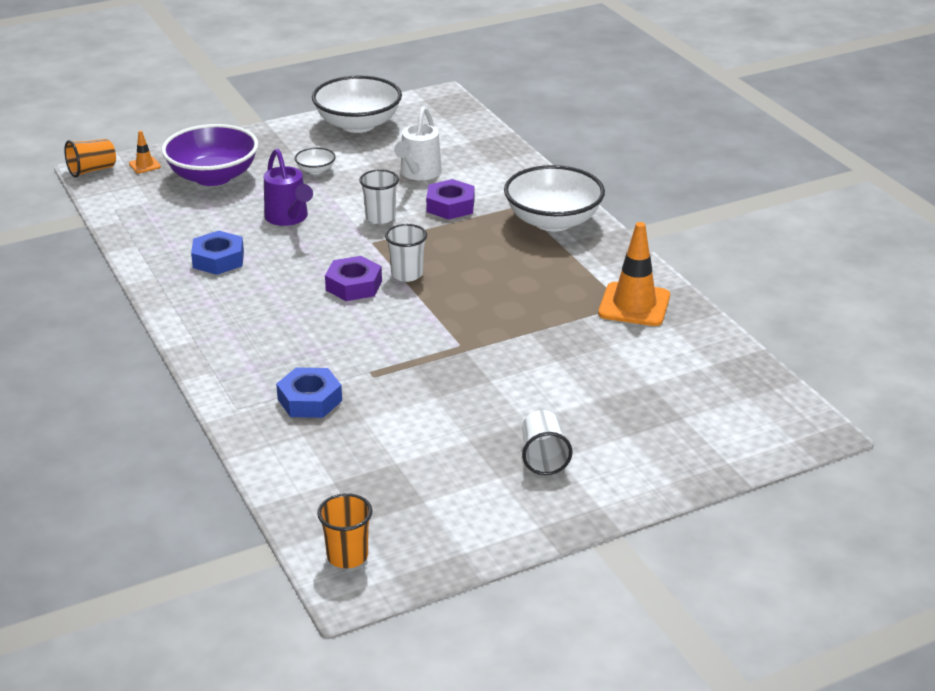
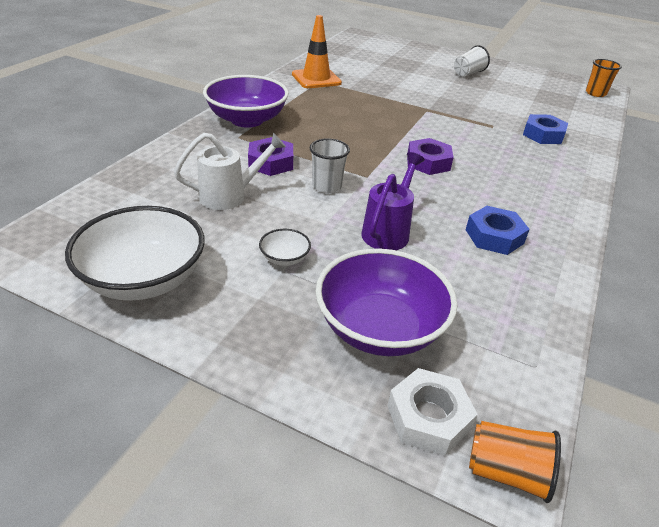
camera: 130 degrees left, 5 degrees up
(145, 165) = (428, 417): orange traffic cone -> white nut
(407, 274) = (386, 148): white cup -> none
(553, 221) = (247, 120): white bowl -> purple bowl

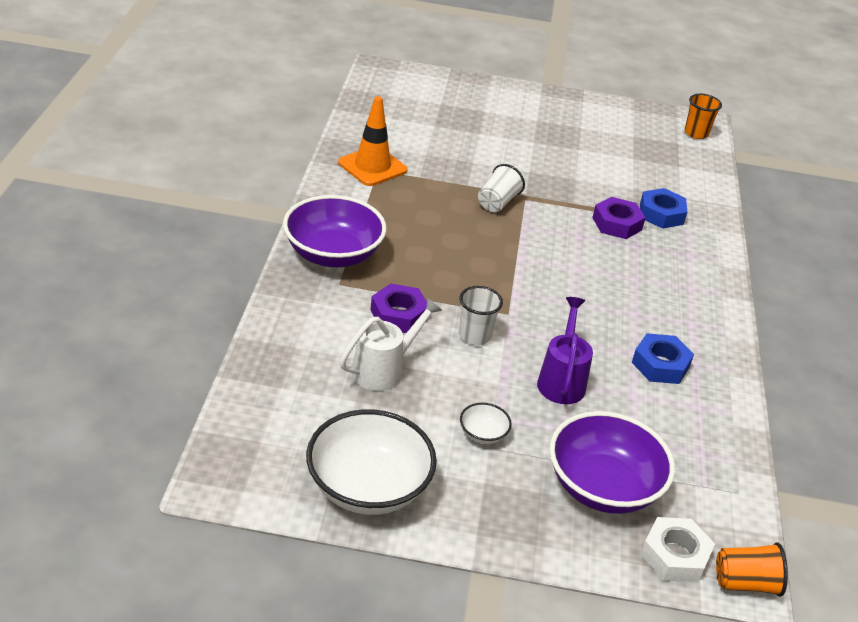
camera: 20 degrees left, 0 degrees up
(428, 162) = (560, 280): purple nut -> purple nut (617, 224)
(468, 73) = (545, 123): white cup -> white cup (497, 202)

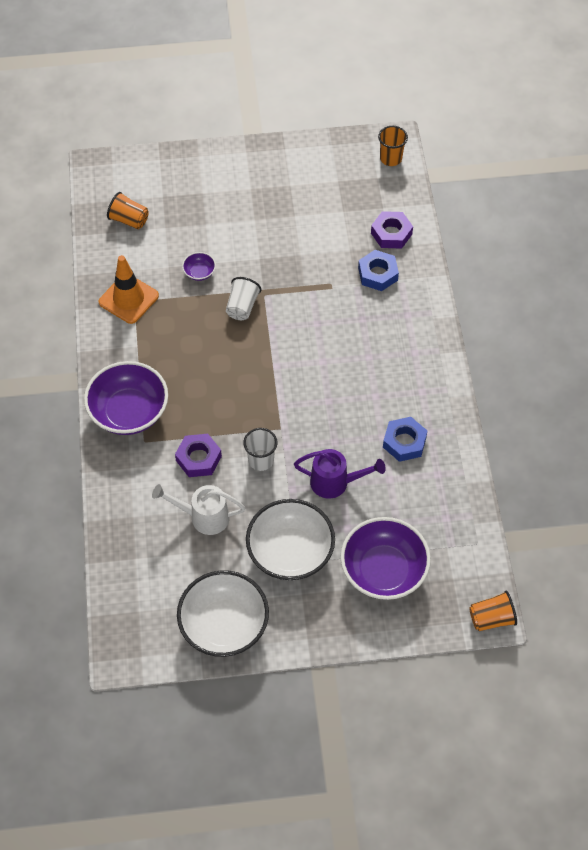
camera: 10 degrees left, 20 degrees up
(384, 370) = (203, 517): white watering can -> white watering can turned 120 degrees counterclockwise
(398, 111) = (129, 220): none -> orange cup
(459, 166) = (199, 272): none -> purple bowl
(483, 434) = (290, 552): white bowl -> white bowl, size x2.31
(562, 380) = (335, 482): purple watering can -> purple watering can turned 105 degrees clockwise
(617, 224) = (344, 298): purple nut -> purple nut (391, 233)
(675, 555) = (442, 612): white nut -> none

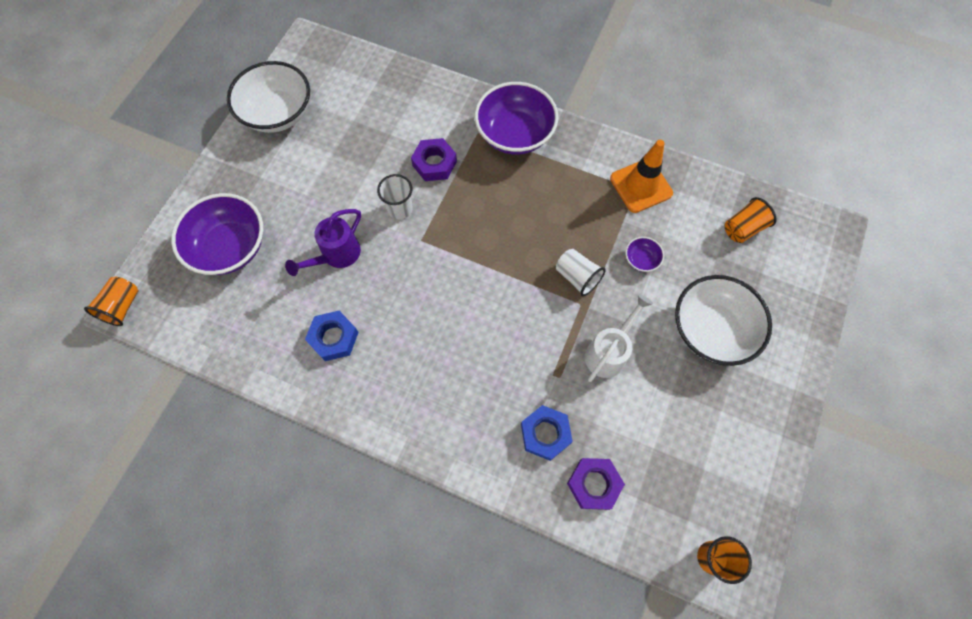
camera: 120 degrees right, 10 degrees up
(203, 517) = (378, 142): white watering can -> white watering can (608, 352)
(290, 552) = (300, 187): white bowl -> white bowl (711, 329)

